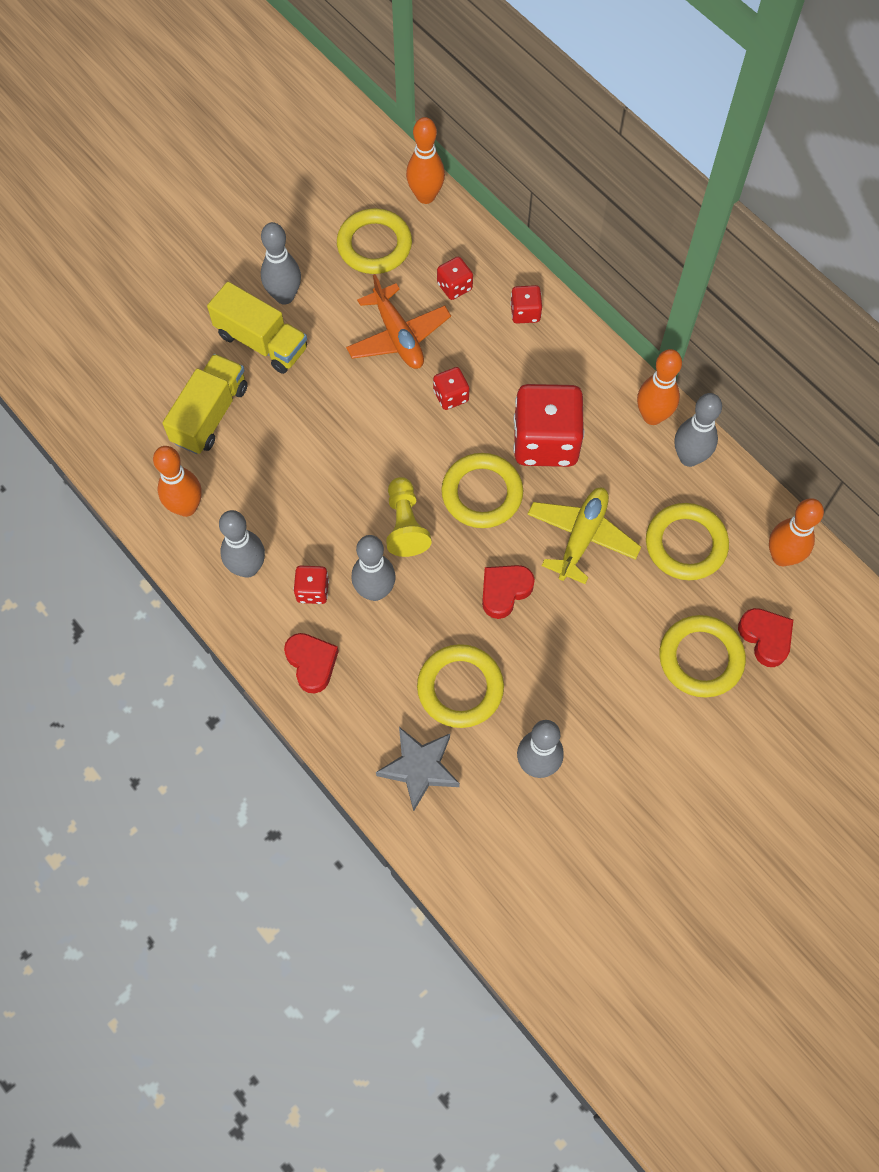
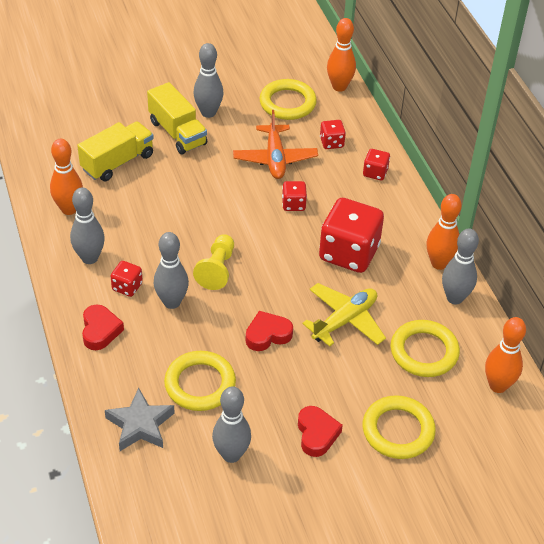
camera: 20 degrees right, 20 degrees down
(482, 493) = (284, 269): yellow ring -> none
(765, 638) = (458, 435): red heart -> red heart (316, 434)

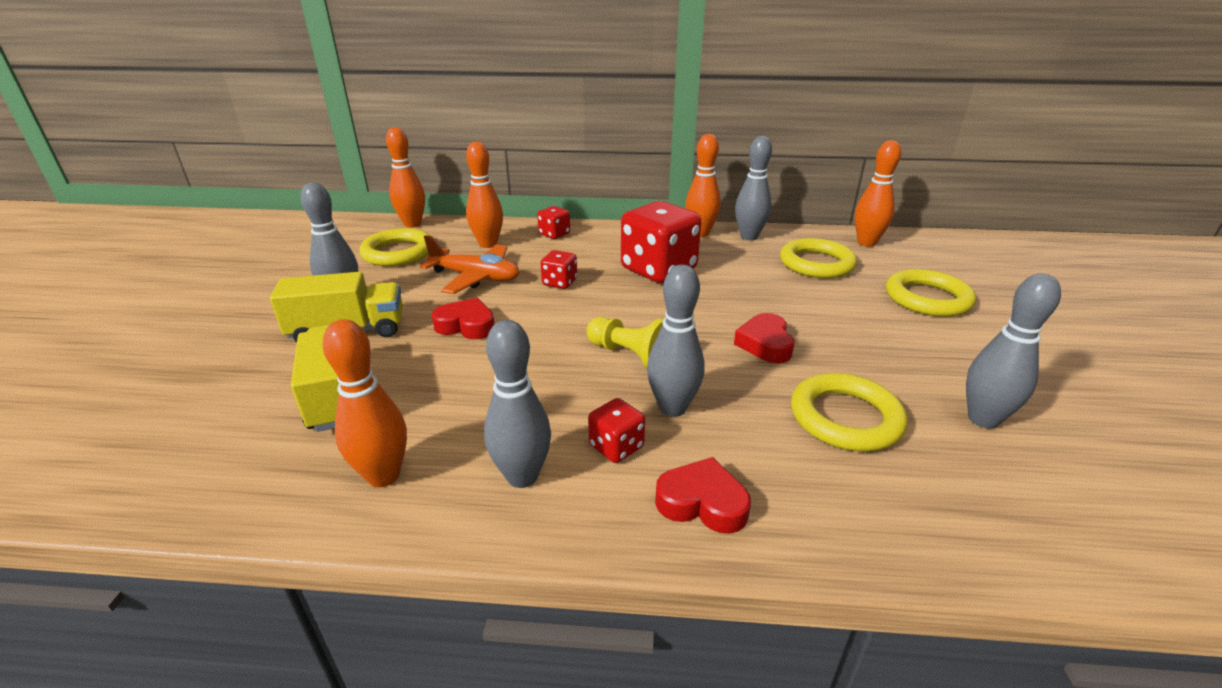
camera: 65 degrees left, 15 degrees down
(140, 425) = (931, 501): grey star -> none
(316, 434) = (937, 346): red heart -> red heart (466, 325)
(331, 143) = (488, 244): red dice -> orange bowling pin
(345, 320) = (758, 292): yellow plane -> none

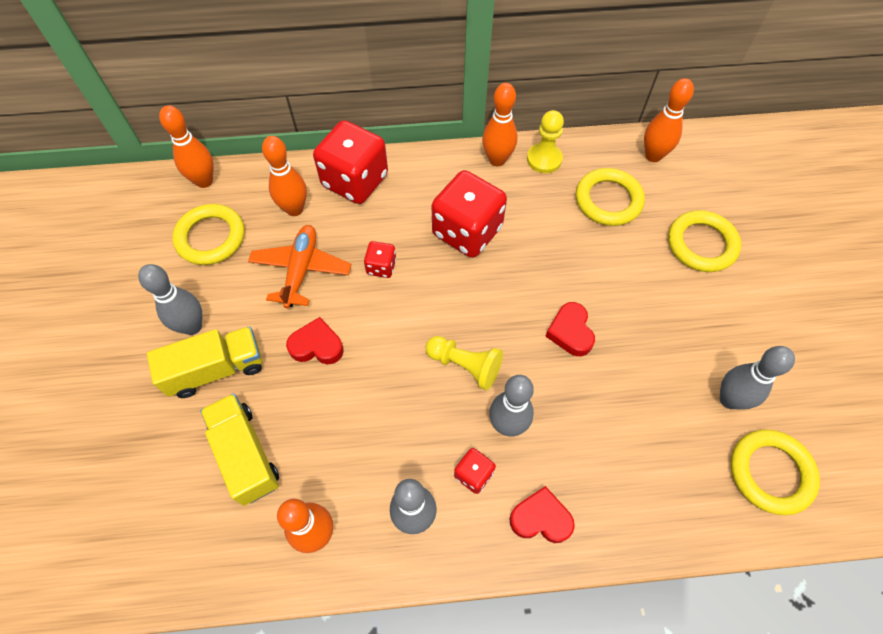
camera: 10 degrees left, 30 degrees up
(476, 277) = (301, 270): orange plane -> orange plane turned 90 degrees counterclockwise
(554, 234) = (355, 181): red dice -> red dice, size x2.15
(749, 236) = (544, 159): grey bowling pin -> yellow pawn
(845, 418) = (633, 414): yellow ring -> yellow ring (770, 473)

